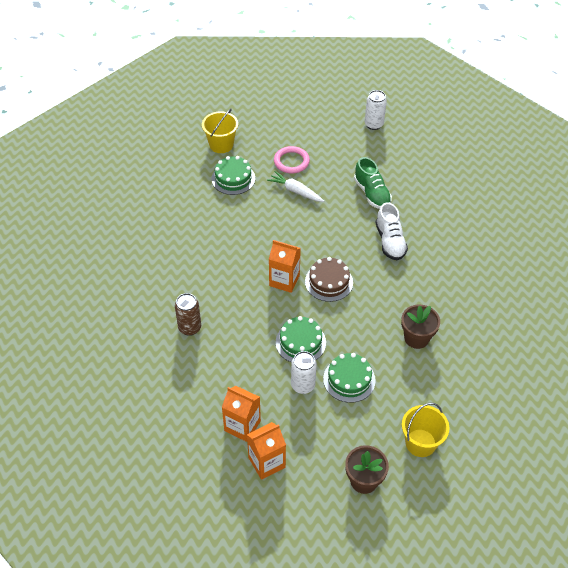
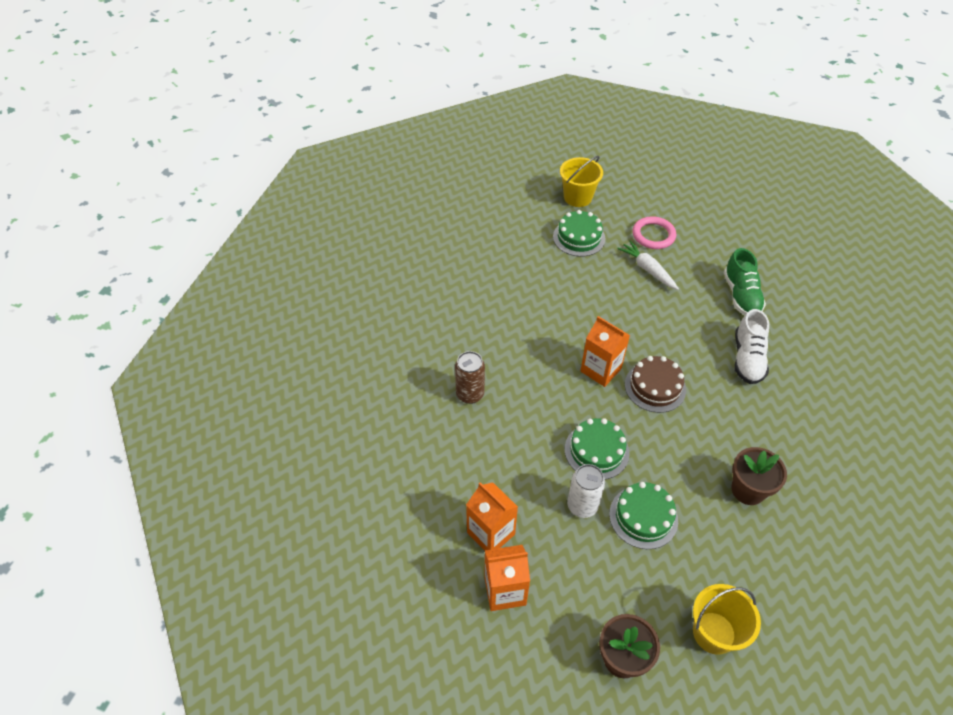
camera: 20 degrees right, 0 degrees up
(373, 124) = (767, 216): white can -> none

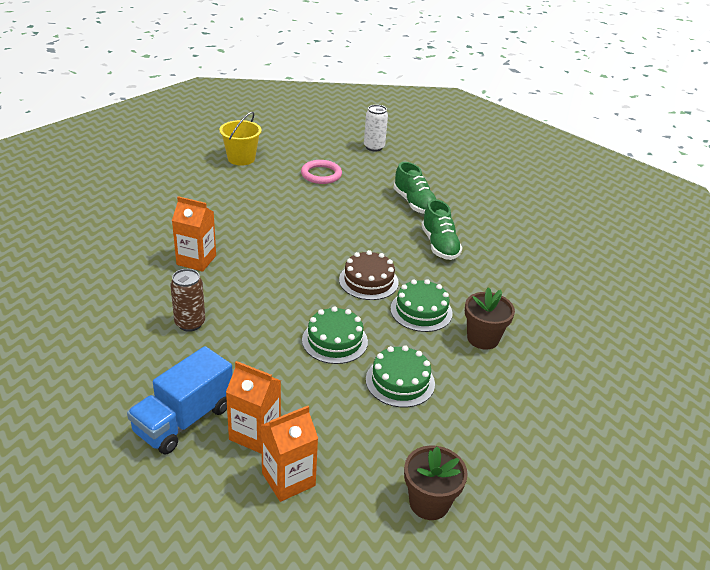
camera: 25 degrees left, 15 degrees down
(435, 499) = (184, 420): none -> blue truck
(579, 237) = (253, 186): green cake -> green cake (421, 311)
(582, 506) = (338, 387): white can -> white can (374, 147)
(600, 370) = (313, 278): orange carton -> orange carton (196, 260)
(647, 269) = (326, 199): white carrot -> none
(714, 633) = (503, 455): yellow bucket -> none
(747, 358) = (439, 245): white shoe -> green shoe

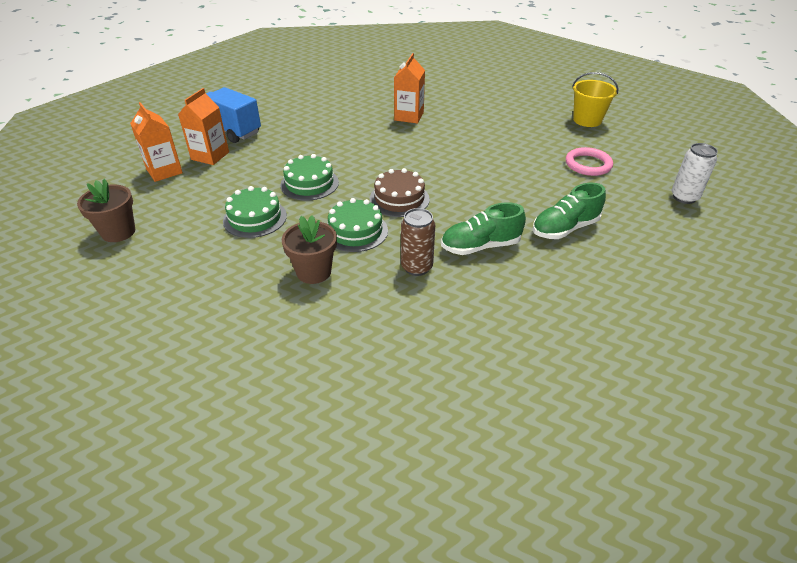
camera: 90 degrees right, 5 degrees up
(190, 323) = (328, 122): brown can -> brown can (416, 267)

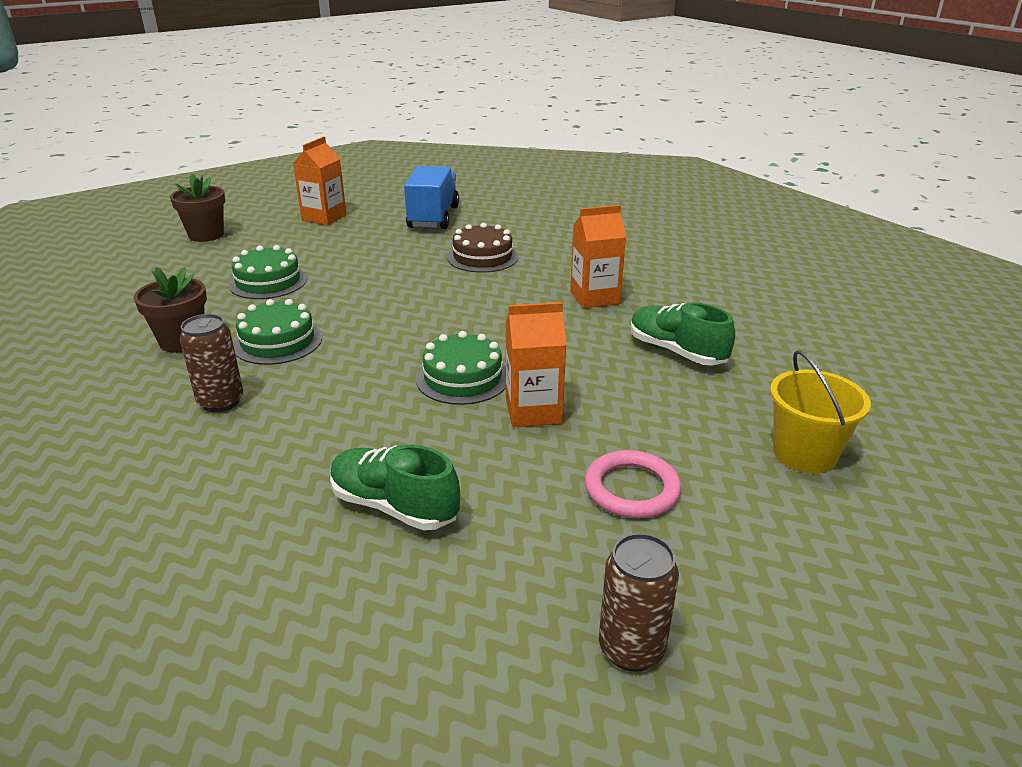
camera: 60 degrees right, 10 degrees down
(210, 156) = (372, 226): orange carton -> orange carton (533, 411)
(309, 183) = (360, 287): green cake -> green cake (463, 378)
(399, 199) = (371, 348): brown cake -> brown cake (482, 257)
(480, 246) = (295, 437): green shoe -> green shoe (676, 352)
(684, 197) = (631, 649): white can -> brown can

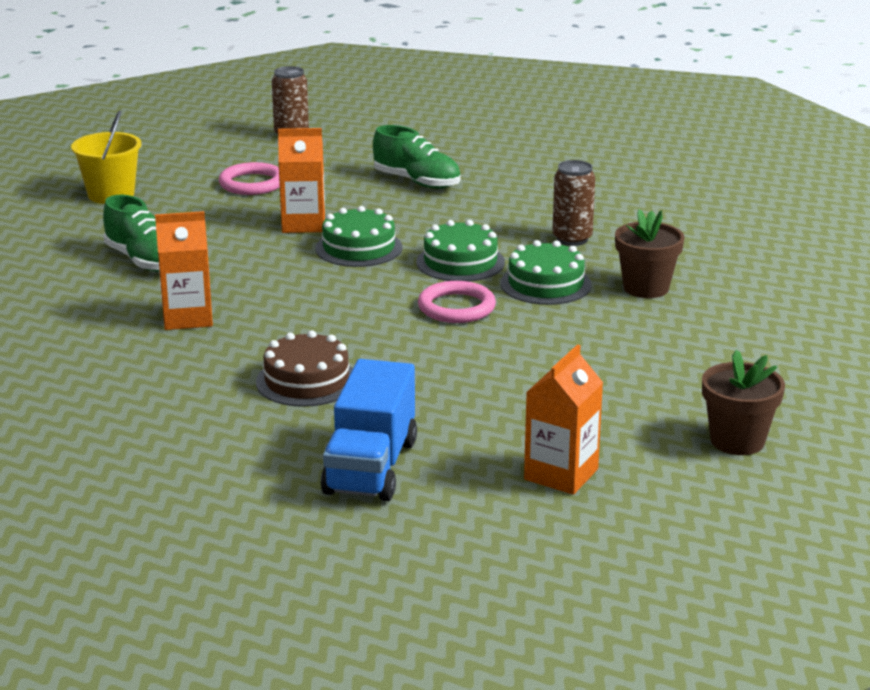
camera: 175 degrees left, 5 degrees down
(268, 282) = (592, 354): green cake -> green cake (460, 262)
(367, 315) = (456, 307): none -> pink ring

